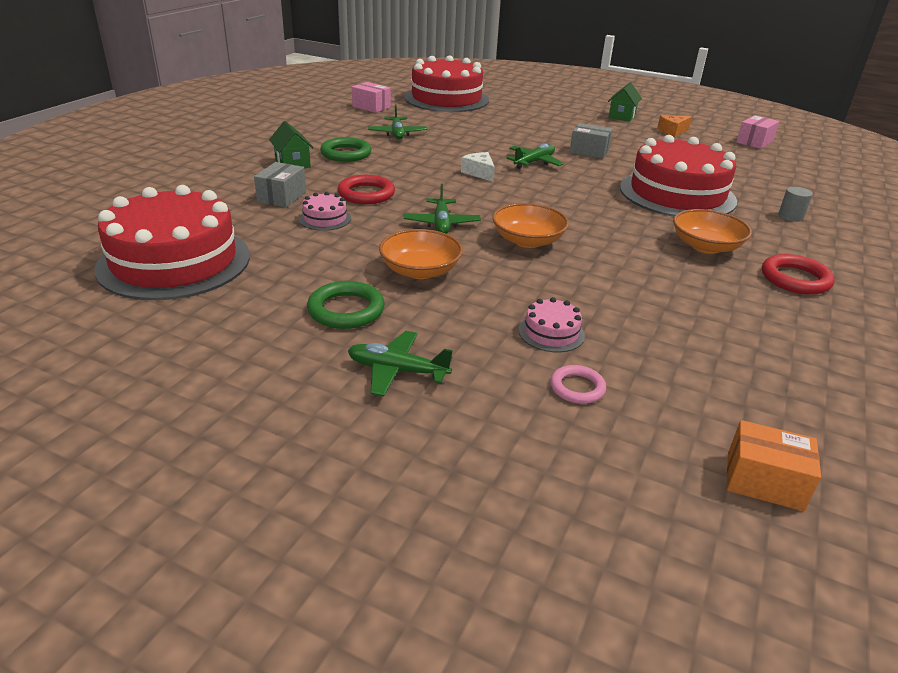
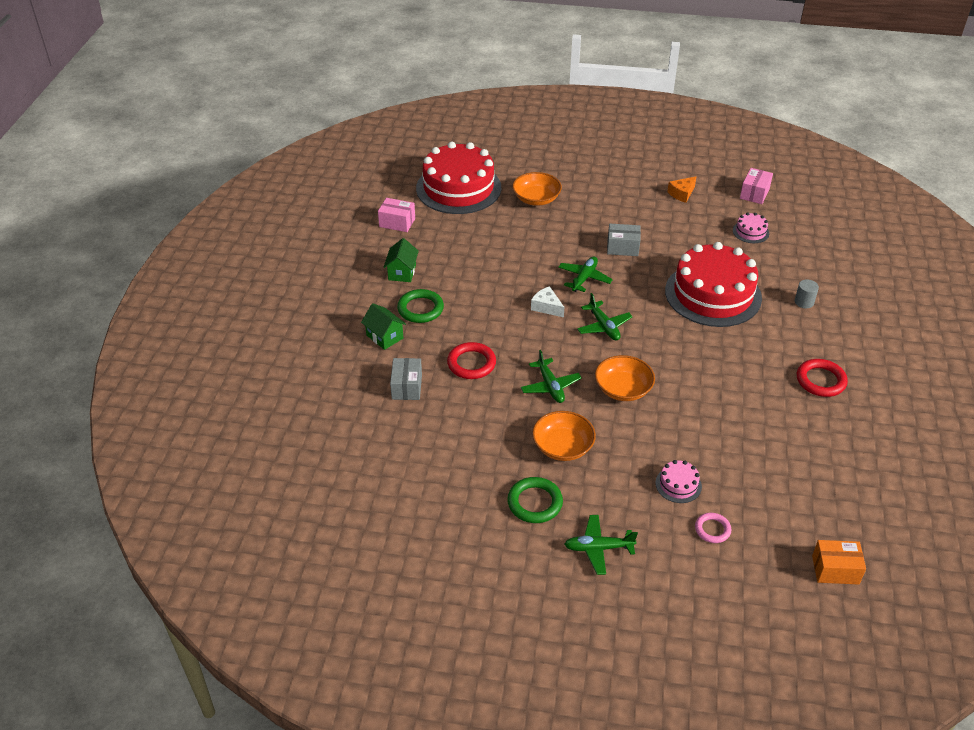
camera: 15 degrees left, 10 degrees up
(174, 261) = (381, 488): red cake -> none
(325, 219) = (458, 405): pink cake -> pink cake (750, 232)
(397, 134) = (446, 264): green plane -> green plane (603, 326)
(622, 116) = (630, 178): green house -> green house (402, 272)
(706, 246) = (752, 359): orange bowl -> orange bowl (536, 199)

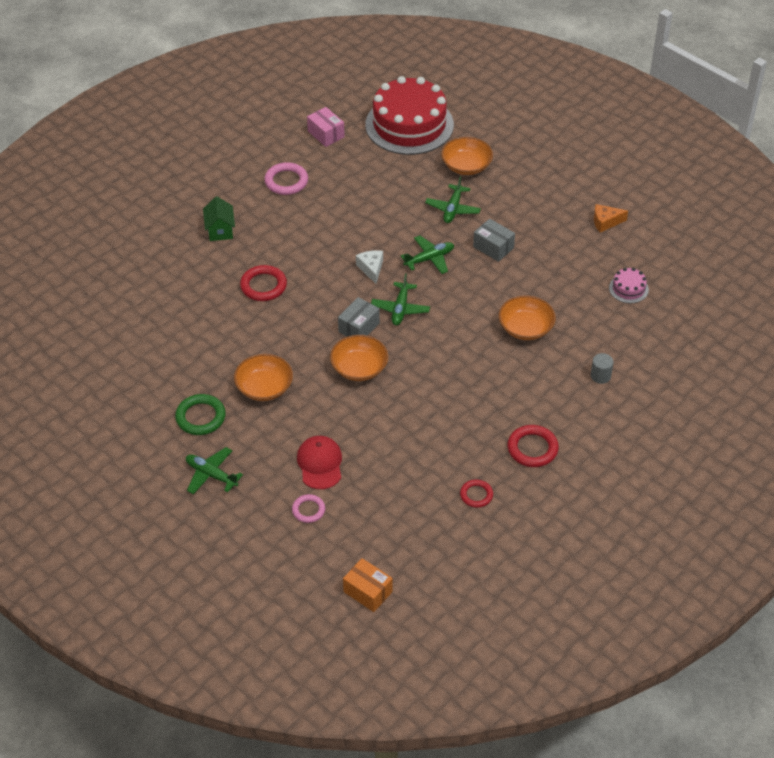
camera: 35 degrees right, 5 degrees up
(402, 272) = (286, 181): green house -> pink ring
(407, 387) = (197, 279): grey box -> grey box (359, 327)
(420, 309) = (270, 220): green ring -> none
(550, 386) = (304, 335): green plane -> green plane (452, 209)
(678, 484) = (320, 464): pink cake -> red cap
(713, 294) = (526, 328): red cake -> orange bowl
(754, 193) = (677, 254): pink box -> none
(823, 439) = (476, 495): none -> red ring

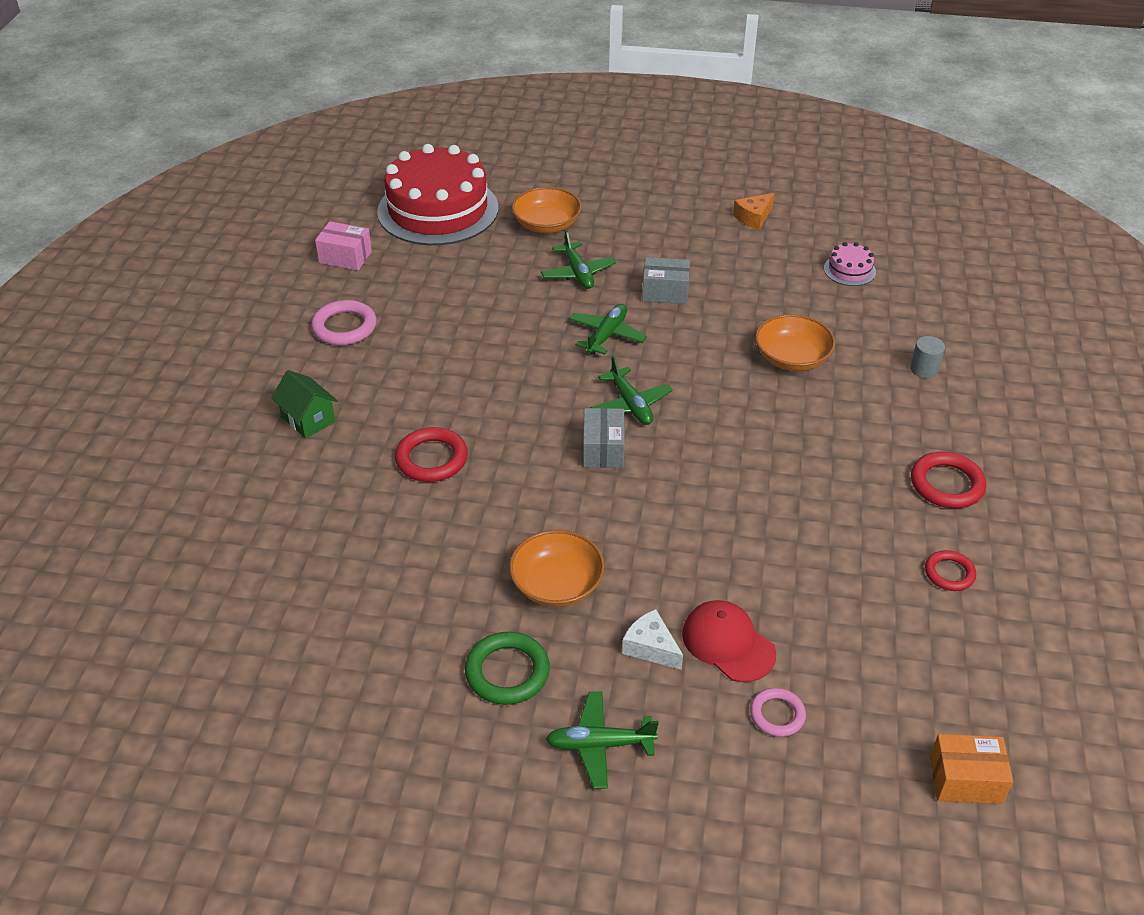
camera: 35 degrees left, 5 degrees down
(359, 368) = (653, 497): orange bowl -> none
(371, 269) = (549, 376): white cheese -> white cheese (651, 647)

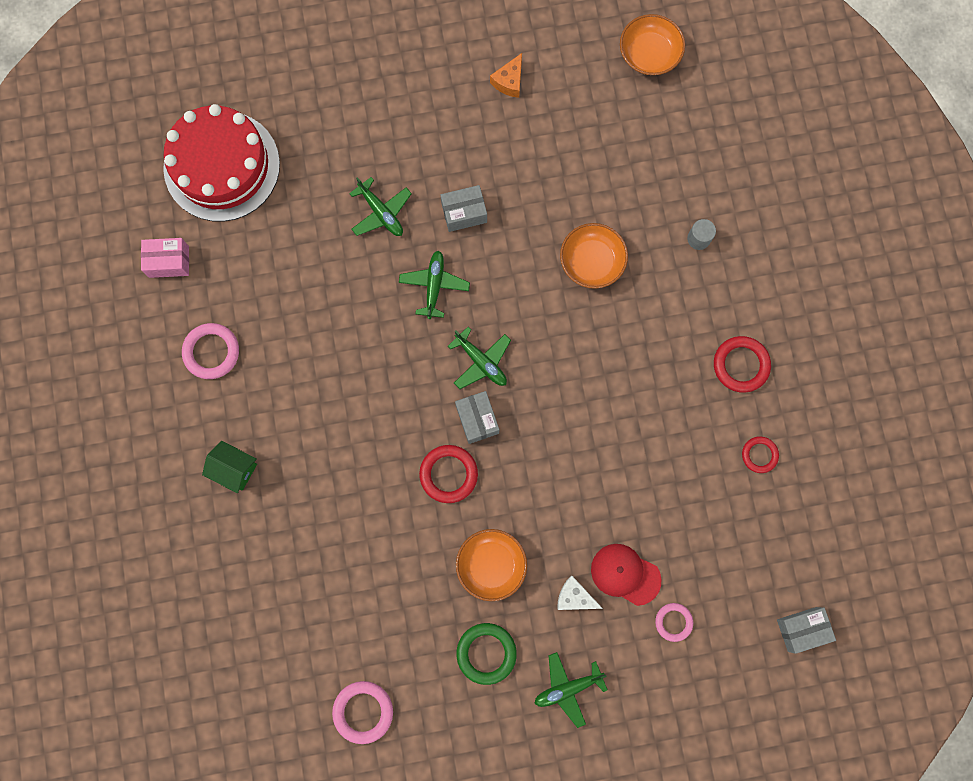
camera: 20 degrees left, 35 degrees up
(316, 685) = (363, 711): none -> pink ring
(431, 459) = (350, 476): red ring -> red ring (448, 474)
(546, 224) = (329, 154): orange bowl -> orange bowl (649, 54)
(849, 270) = (611, 129): pink cake -> none
(965, 780) = (802, 629): orange box -> grey box

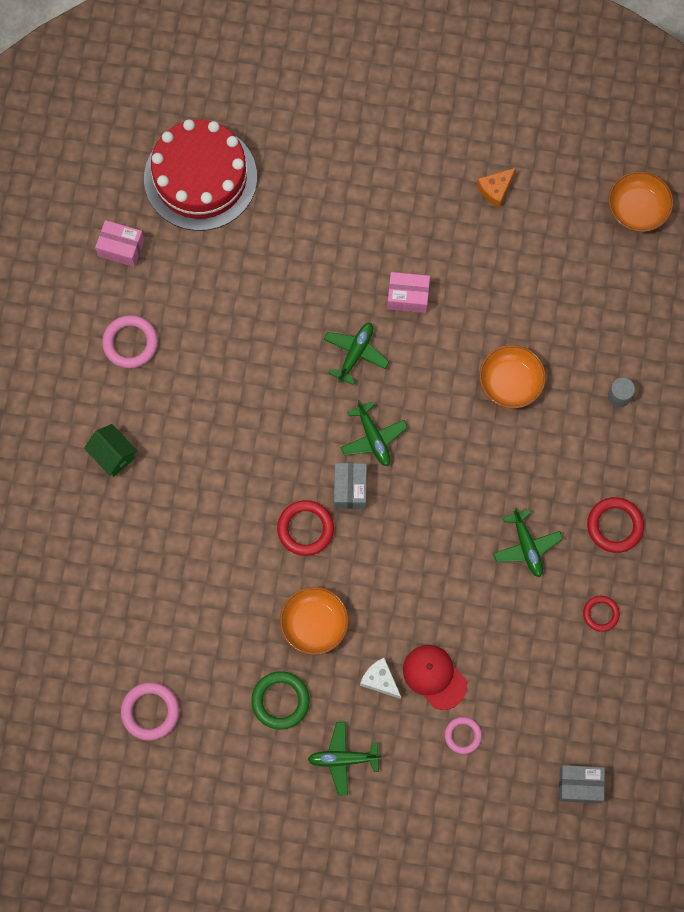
camera: 20 degrees right, 5 degrees down
(381, 213) = (331, 270): green plane -> green plane (526, 546)
(464, 213) = (408, 297): grey box -> pink box

